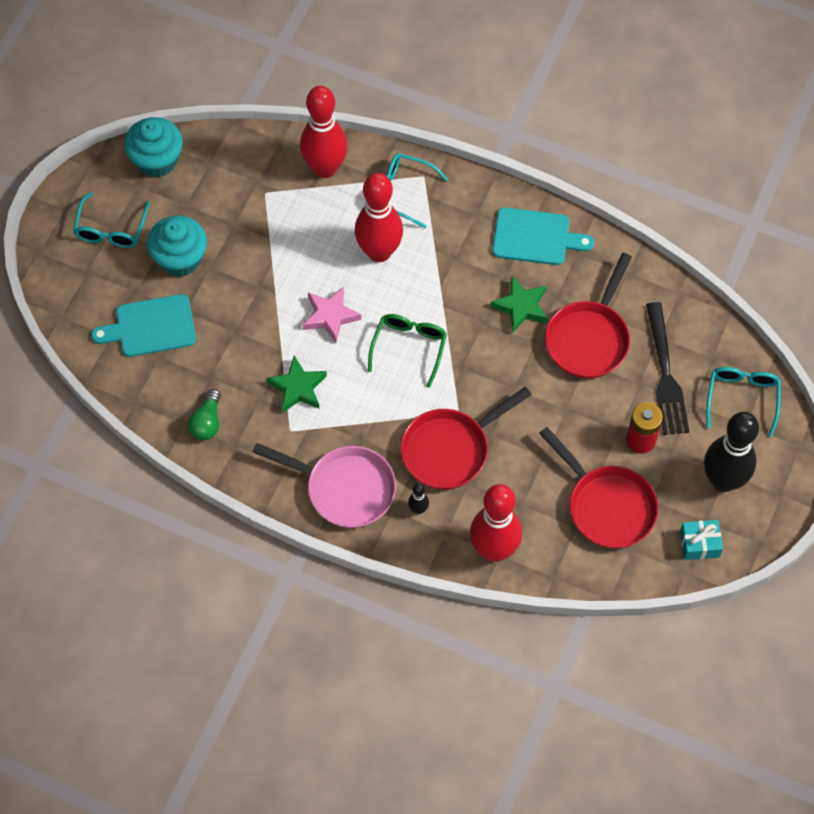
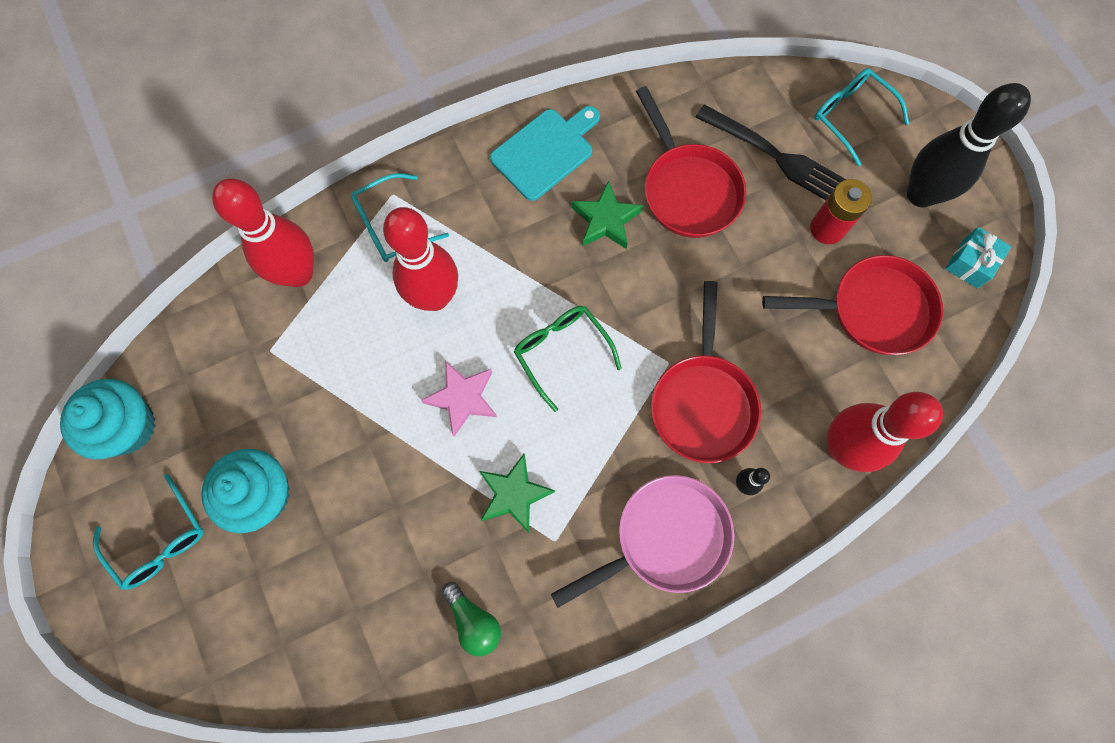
camera: 50 degrees left, 10 degrees up
(151, 327) = (312, 591): turquoise cutting board -> none

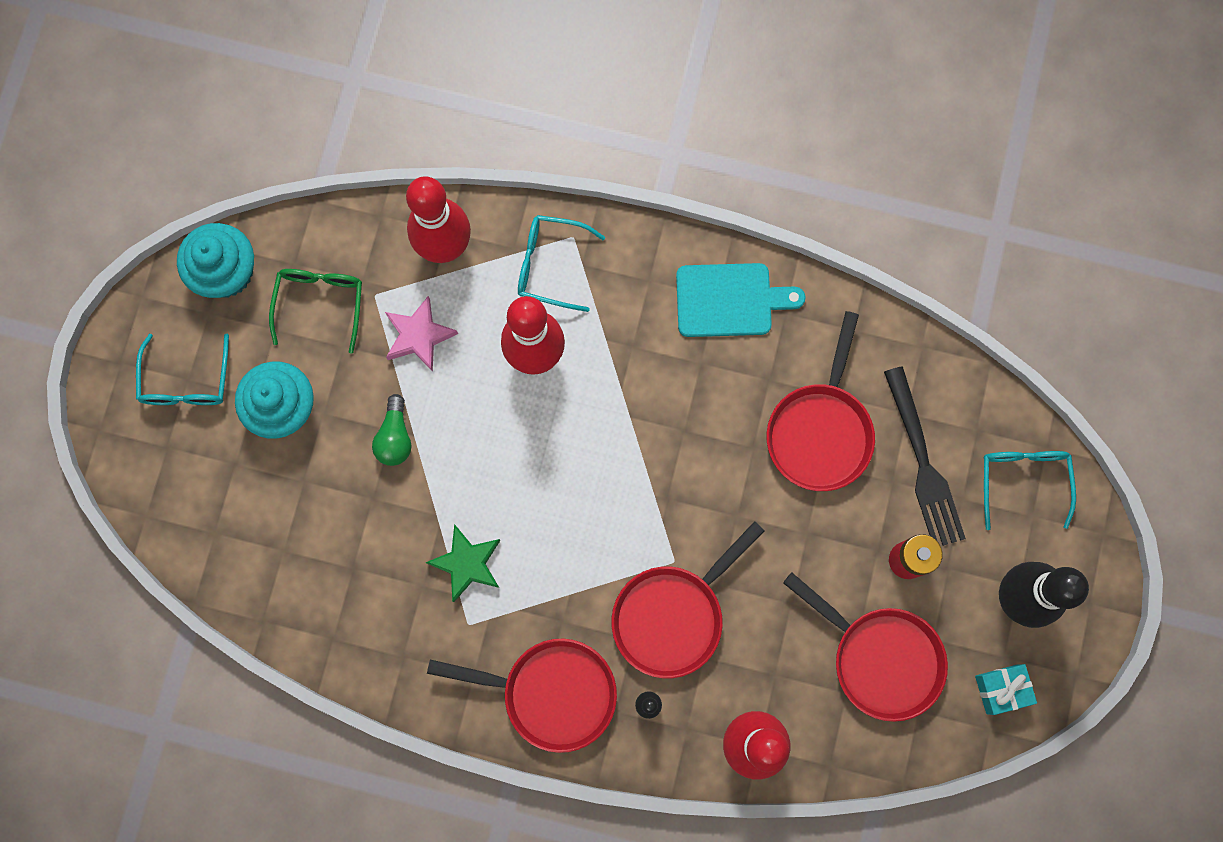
camera: 40 degrees right, 5 degrees up
(462, 398) = (490, 456): pink star -> pink star (419, 336)
(473, 621) = (361, 631): green light bulb -> green light bulb (395, 437)
(562, 352) = (597, 483): green glasses -> green glasses (320, 303)
(605, 220) = (728, 401): green star -> none
(665, 538) = (551, 692): pink pan -> red pan

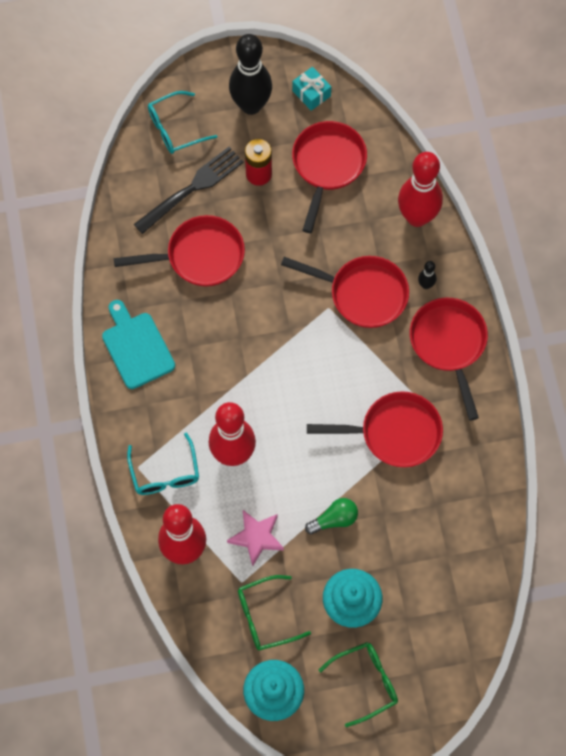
camera: 115 degrees left, 10 degrees down
(186, 381) = (365, 682): turquoise glasses -> green glasses
(467, 563) = (395, 433): green star -> red pan

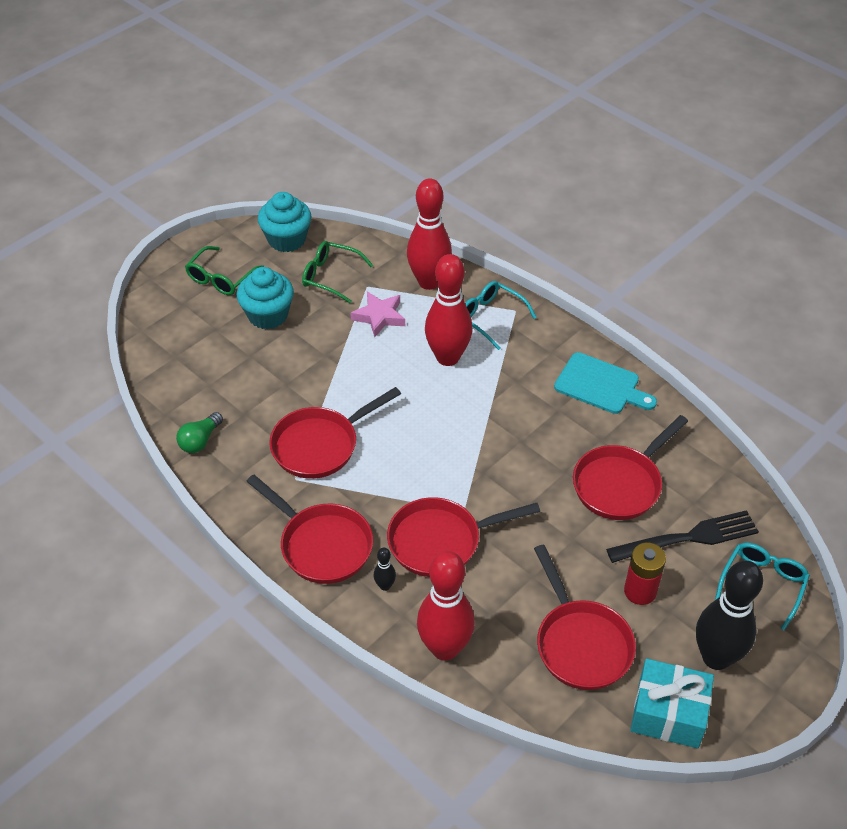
camera: 145 degrees right, 20 degrees down
(192, 188) = (688, 538): black fork -> black fork turned 120 degrees counterclockwise
(265, 616) = (330, 276): green glasses -> green glasses turned 105 degrees counterclockwise
(311, 93) = (668, 713): turquoise gift -> turquoise gift, size x1.66
(334, 519) = (325, 359): green light bulb -> green light bulb (200, 440)

